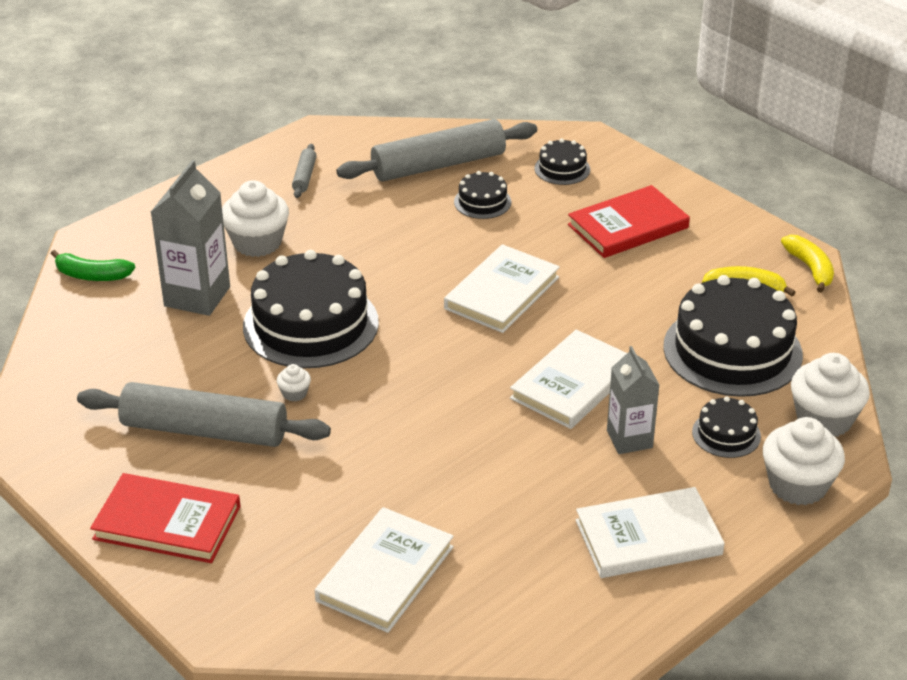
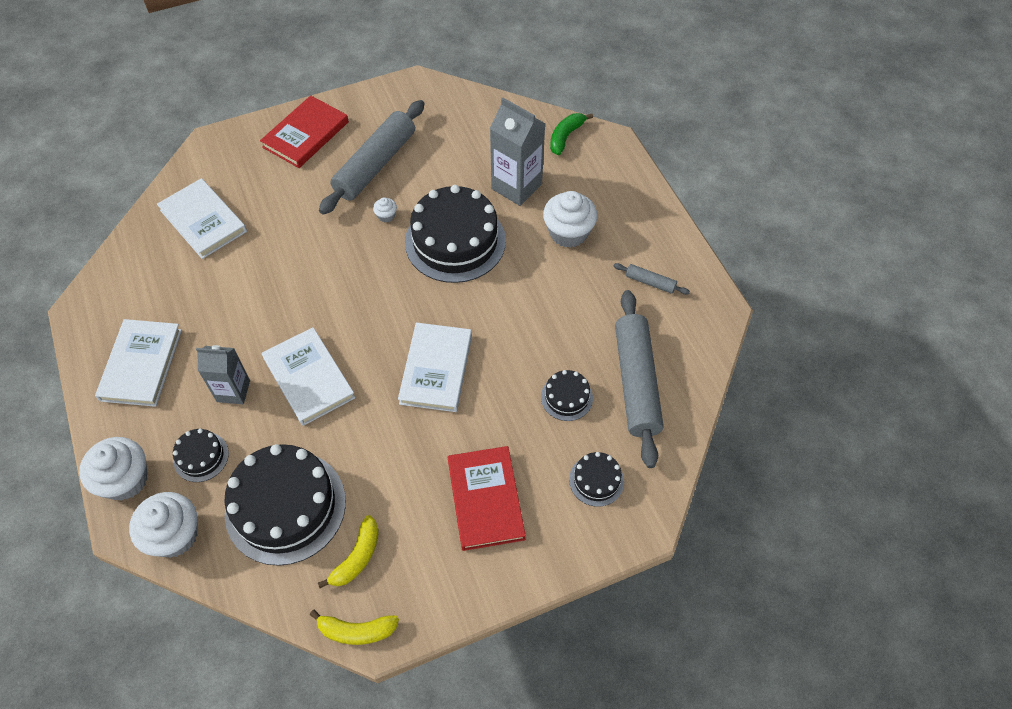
camera: 110 degrees right, 20 degrees up
(501, 293) = (436, 369): white book -> white book turned 45 degrees clockwise

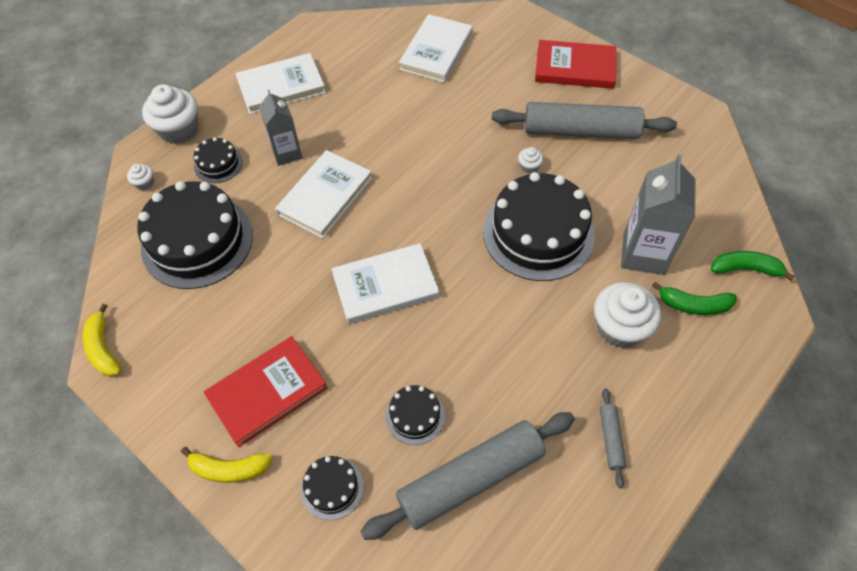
camera: 65 degrees right, 0 degrees up
(174, 535) = (144, 183): white cupcake -> white cupcake, size x0.45
(357, 557) = (170, 315): yellow banana -> yellow banana (229, 469)
(576, 181) = (693, 305): none -> green banana

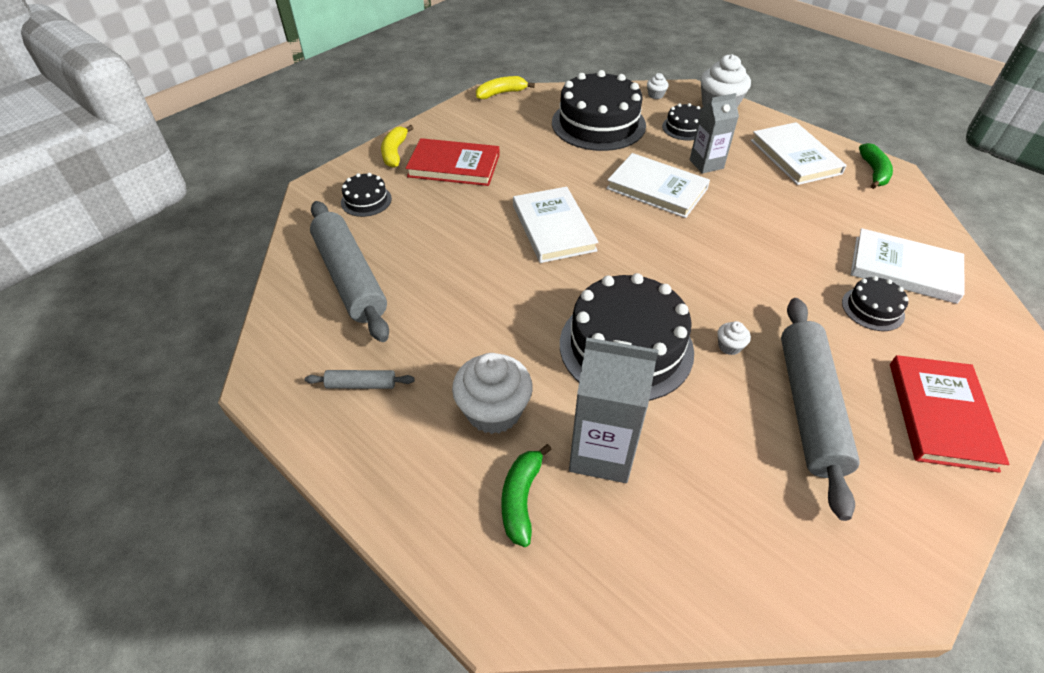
camera: 90 degrees right, 10 degrees down
(267, 392) = (454, 166): red book -> red book turned 45 degrees counterclockwise
(415, 416) = (417, 245): black cake -> black cake (872, 309)
(745, 269) = (581, 584): green banana -> green banana (873, 172)

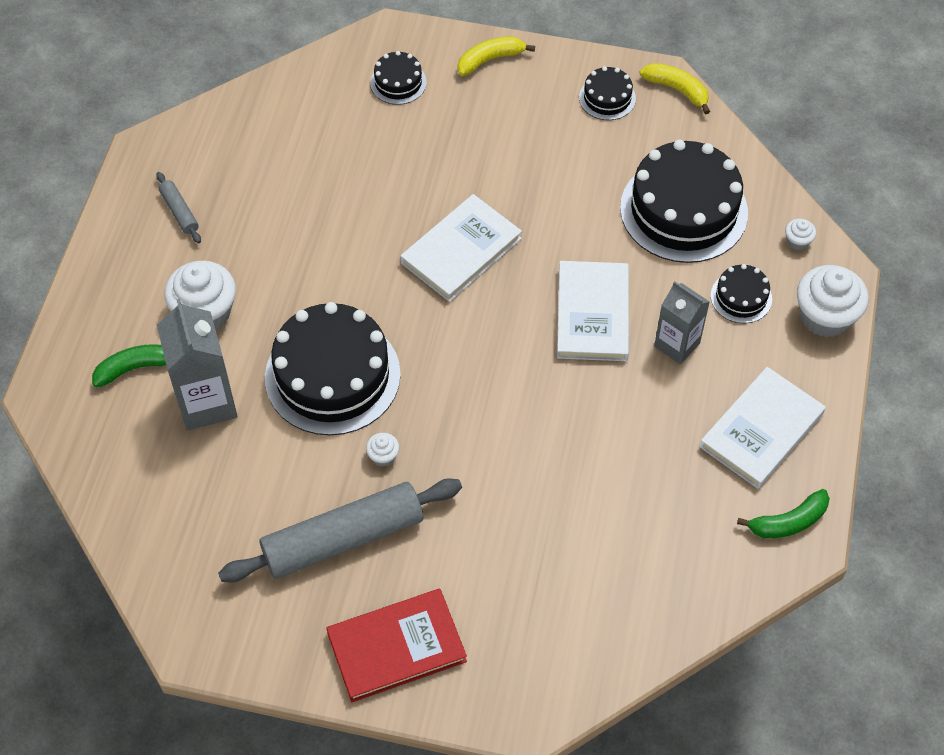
camera: 60 degrees right, 10 degrees up
(350, 278) = (288, 134): grey rolling pin -> none
(454, 166) = (504, 120): red book -> none
(872, 309) = (516, 566): black cake -> black cake (607, 98)
(904, 269) = (604, 585): white book -> none

